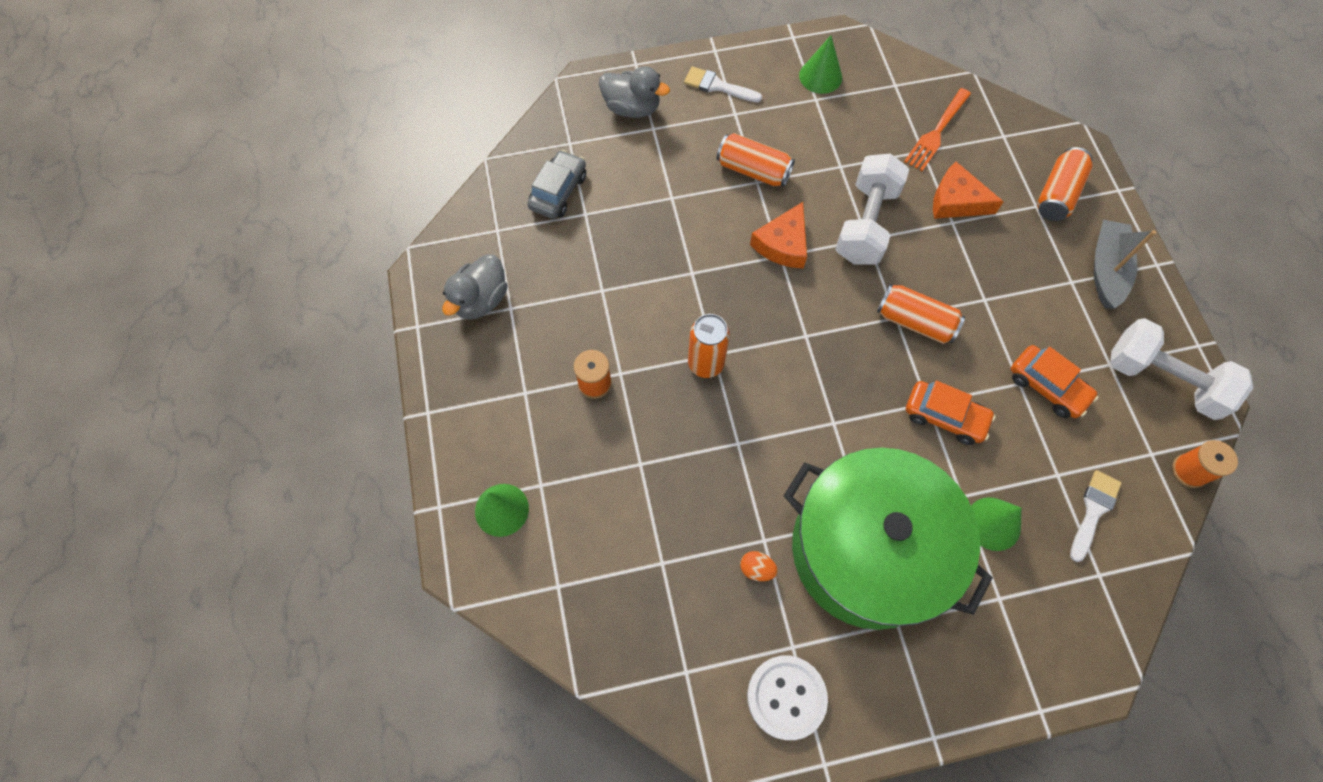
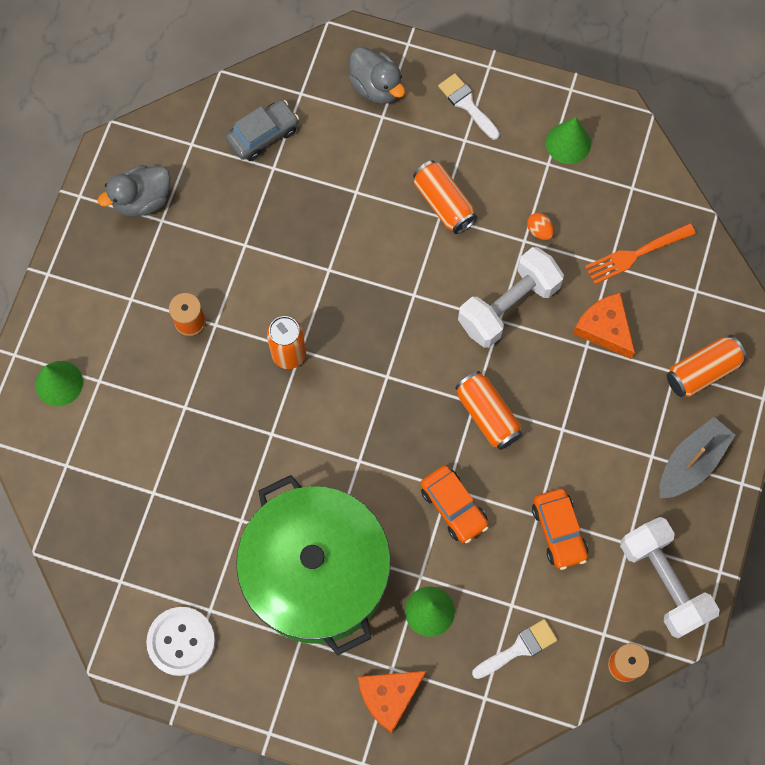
camera: 30 degrees right, 5 degrees up
(756, 569) = (221, 538): orange egg -> orange egg (539, 231)
(783, 244) = (423, 285): orange cheese -> orange cheese (389, 696)

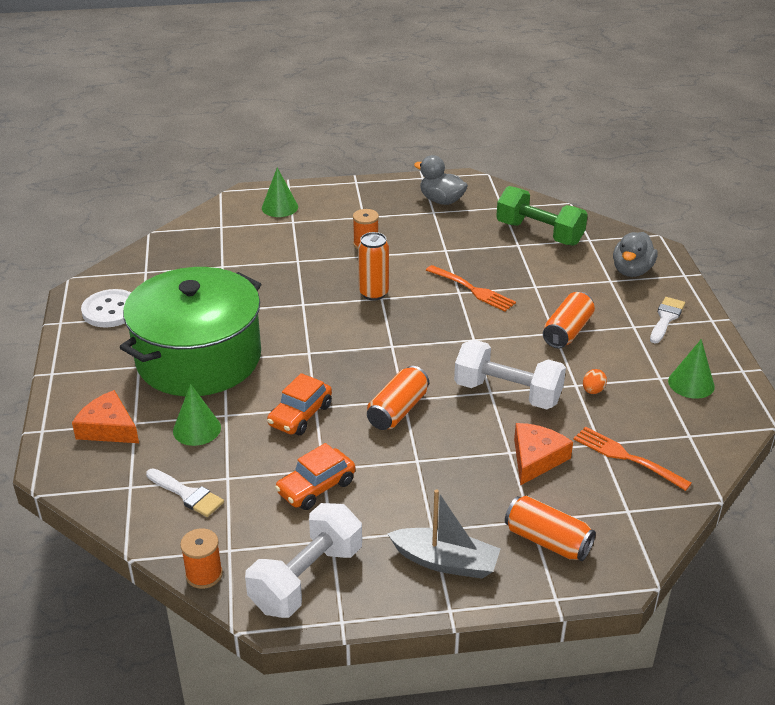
camera: 65 degrees right, 35 degrees down
(263, 135) = (539, 233): grey car -> green dumbbell
(331, 255) = (472, 289): none -> orange fork

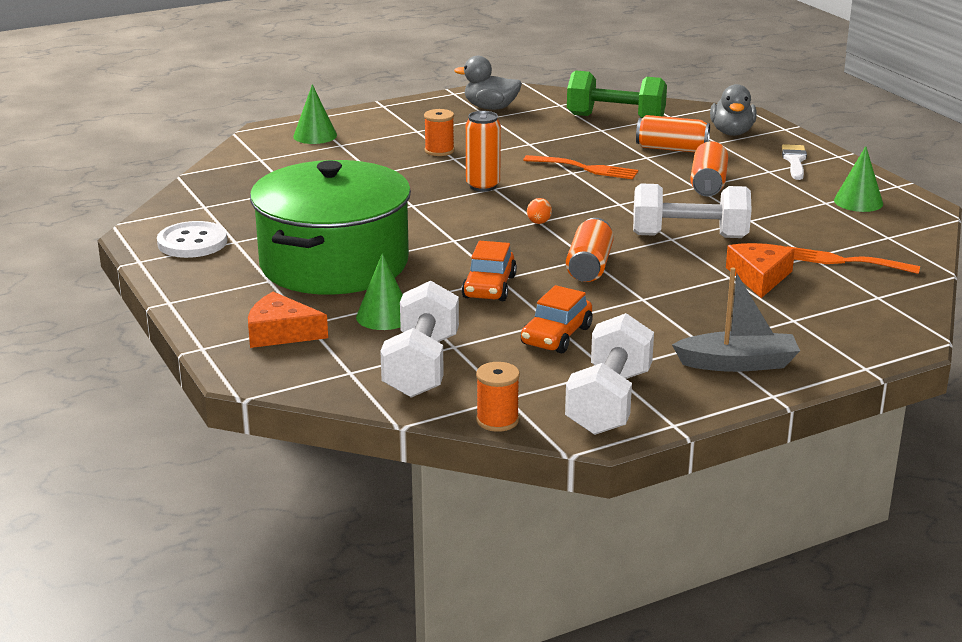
camera: 20 degrees left, 10 degrees down
(187, 494) = (421, 366): white brush -> white dumbbell
(547, 541) = (822, 331): orange can -> orange can (672, 149)
(593, 391) = (771, 221): orange egg -> orange egg (539, 223)

